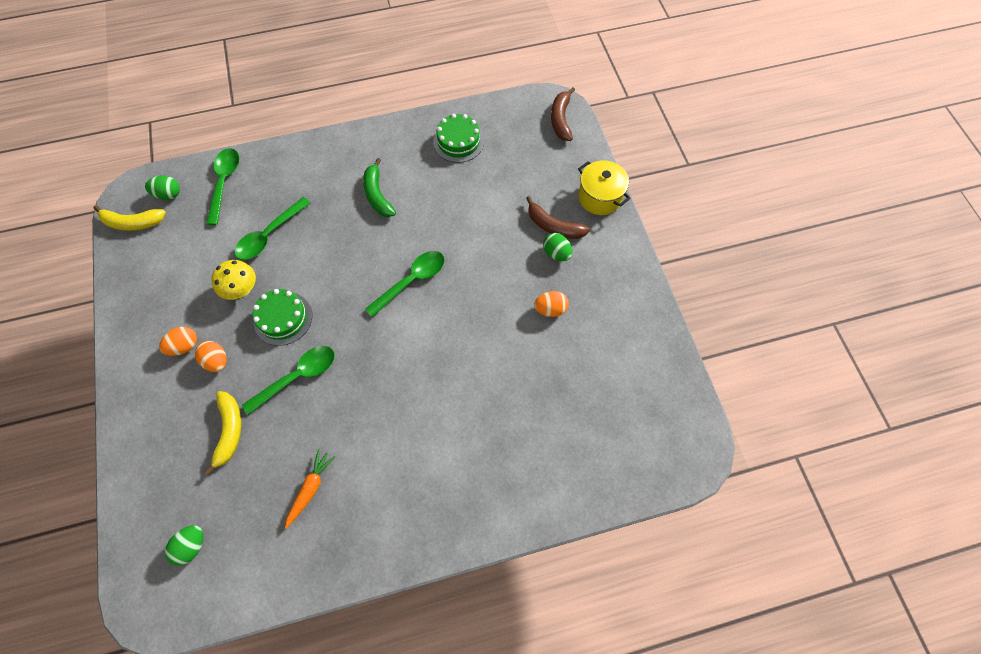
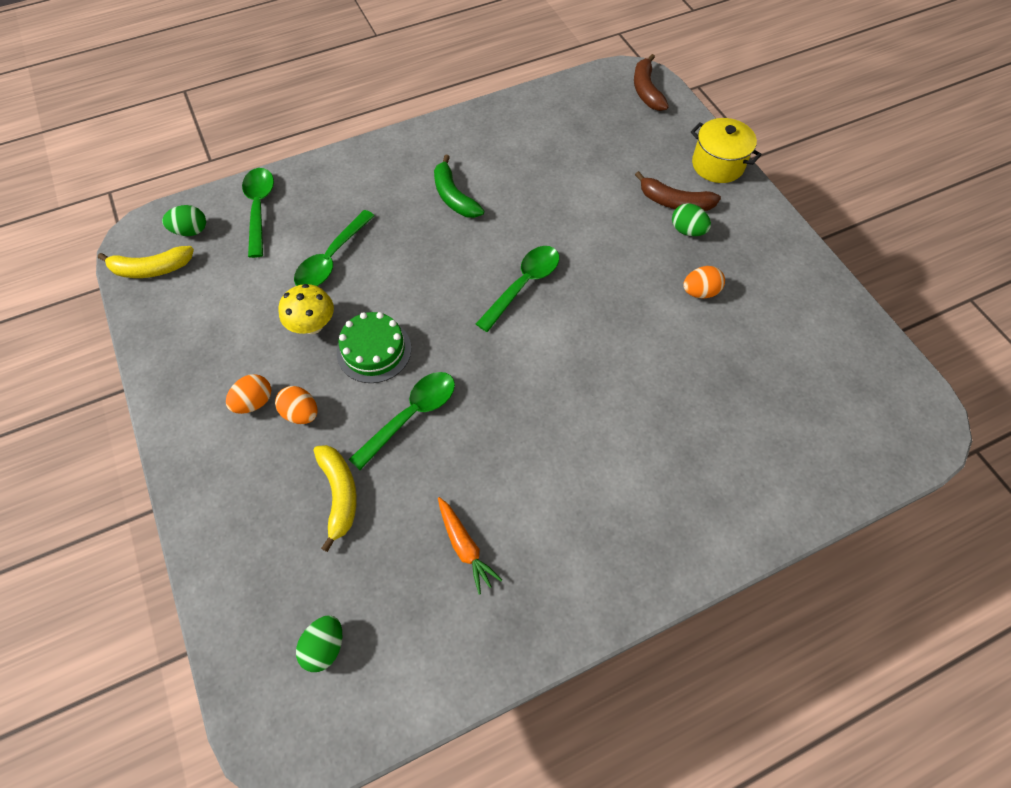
camera: 10 degrees left, 5 degrees down
(310, 489) = (465, 547): orange carrot -> orange carrot turned 135 degrees clockwise
(458, 141) = (534, 128): green cake -> none

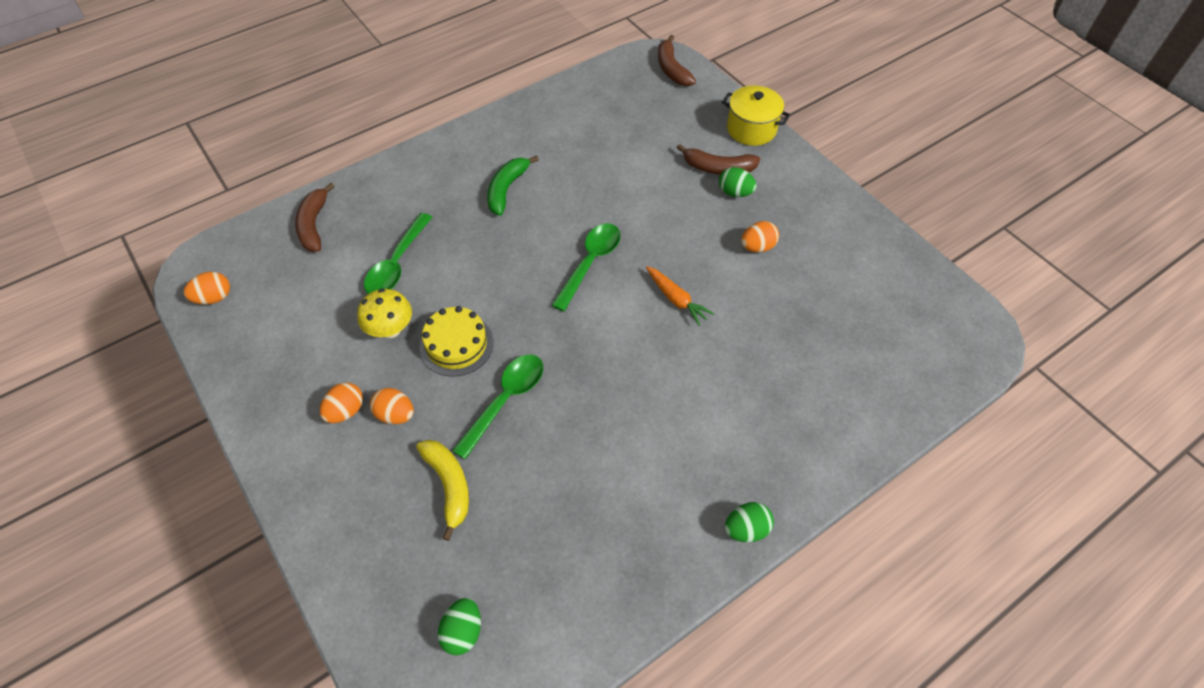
camera: 10 degrees left, 5 degrees down
(151, 269) = (214, 298): yellow banana -> orange egg
(191, 231) = (247, 255): green egg -> green egg (746, 529)
(259, 208) = (314, 225): green spoon -> brown banana
(374, 350) = (456, 344): green cake -> yellow cake
(454, 197) = (506, 189): green banana -> green banana turned 60 degrees clockwise
(465, 547) = (581, 515): orange carrot -> orange carrot (676, 299)

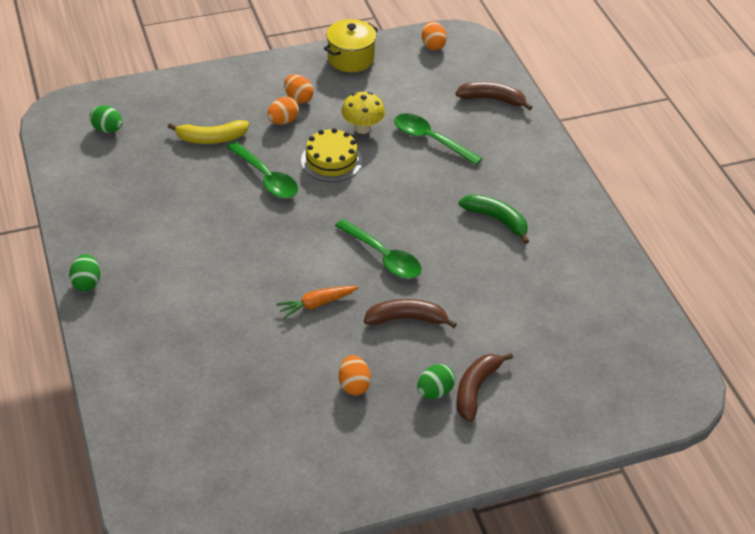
camera: 105 degrees right, 10 degrees down
(672, 69) = (657, 398): brown banana -> brown banana (406, 319)
(751, 129) = (530, 441): yellow pot -> yellow pot (351, 58)

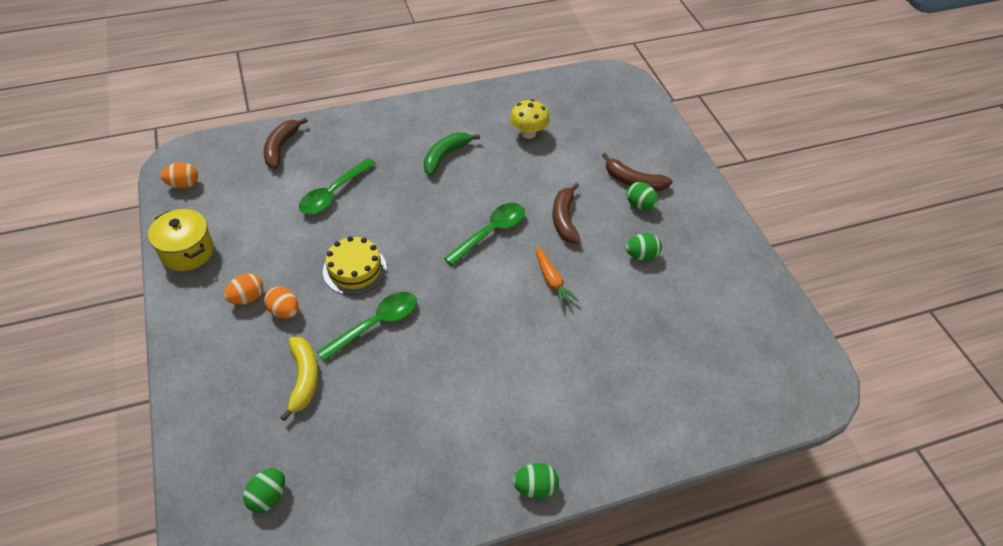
camera: 90 degrees left, 5 degrees up
(354, 385) = (641, 255): orange egg -> green egg
(362, 128) = (307, 244): yellow mushroom -> yellow mushroom (528, 133)

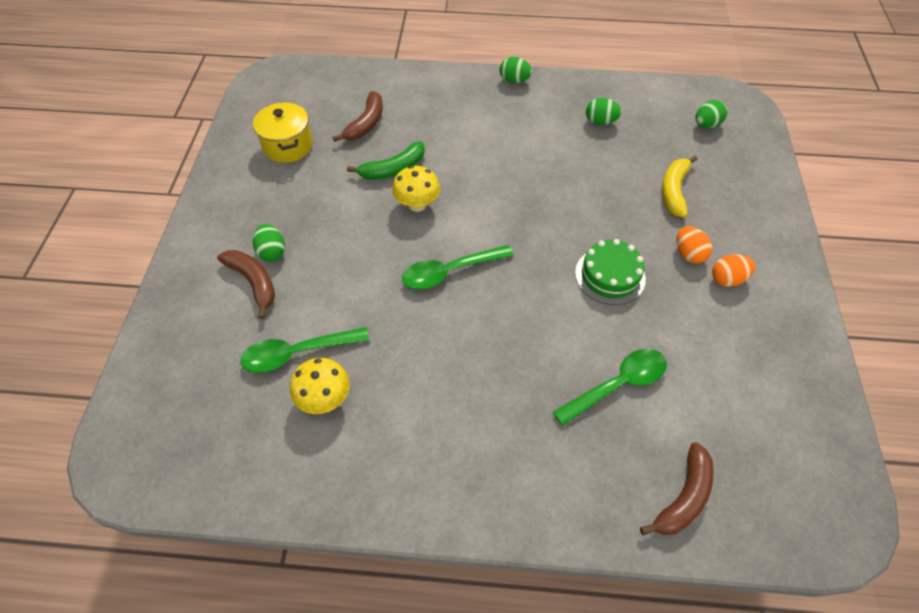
camera: 155 degrees left, 5 degrees up
(183, 184) = (825, 470): orange egg -> none
(187, 252) = (802, 357): yellow pot -> yellow pot (288, 146)
(354, 269) = (610, 275): yellow cake -> green cake
(376, 324) = (600, 216): green spoon -> green spoon (297, 353)
(445, 156) = (454, 397): green banana -> green banana (393, 169)
(552, 281) = (417, 205): orange carrot -> yellow mushroom
(564, 219) = (363, 262): brown banana -> brown banana (366, 124)
(641, 255) = (316, 202): green egg -> green egg (600, 122)

